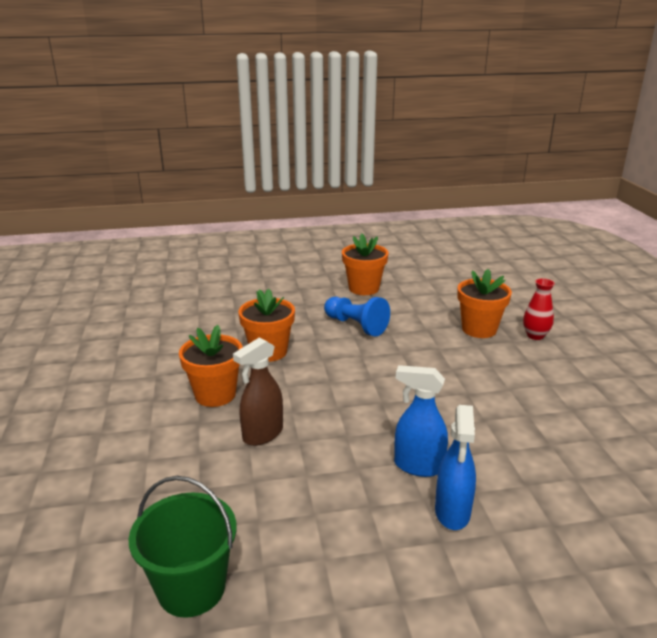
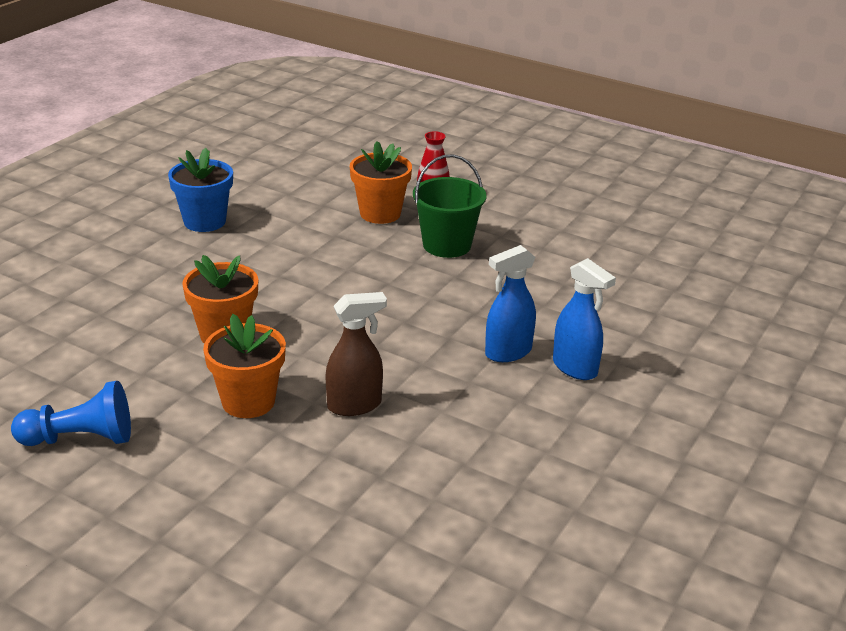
camera: 50 degrees left, 5 degrees up
(191, 588) = (498, 533): green bucket -> green bucket (447, 245)
(262, 434) = (355, 405): brown spray bottle -> brown spray bottle turned 105 degrees counterclockwise
(356, 325) = (265, 264): blue pawn -> blue pawn (80, 439)
(364, 288) = (204, 221): orange flower pot -> blue flower pot

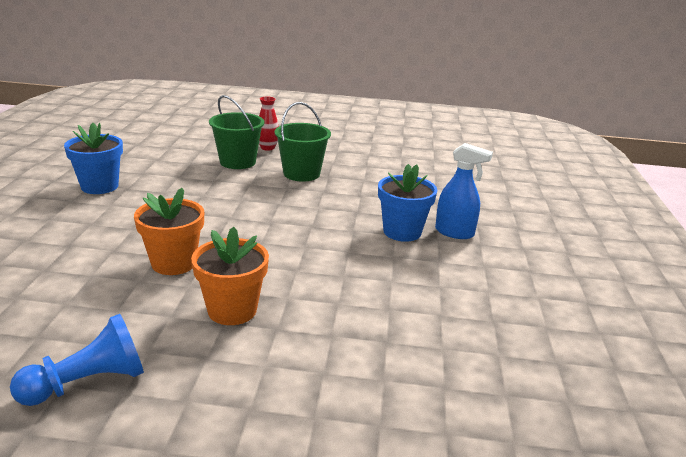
camera: 25 degrees left, 5 degrees down
(355, 405) = (323, 292): brown spray bottle -> none
(380, 213) = (237, 162): orange flower pot -> green bucket
(508, 352) = (402, 232): blue spray bottle -> blue flower pot

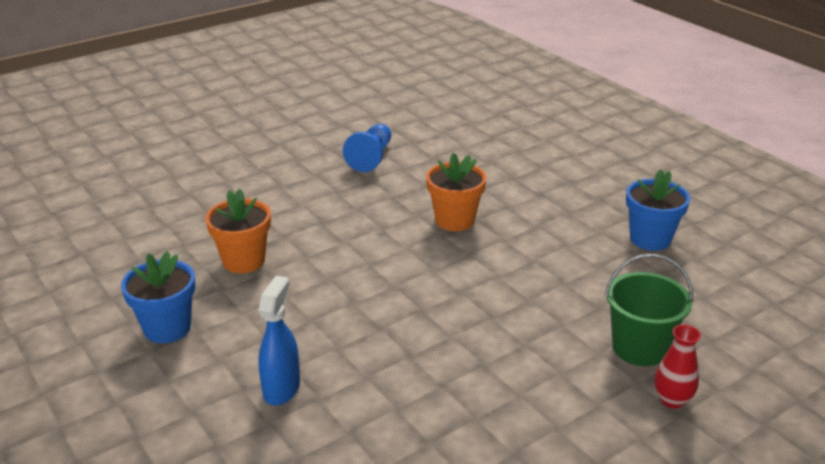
camera: 140 degrees right, 5 degrees up
(232, 310) = (364, 216): orange flower pot -> orange flower pot (244, 261)
(301, 174) = (550, 377): green bucket -> none
(402, 232) = (335, 355): blue flower pot -> blue flower pot (167, 328)
(454, 232) = (282, 388): blue spray bottle -> blue spray bottle turned 120 degrees clockwise

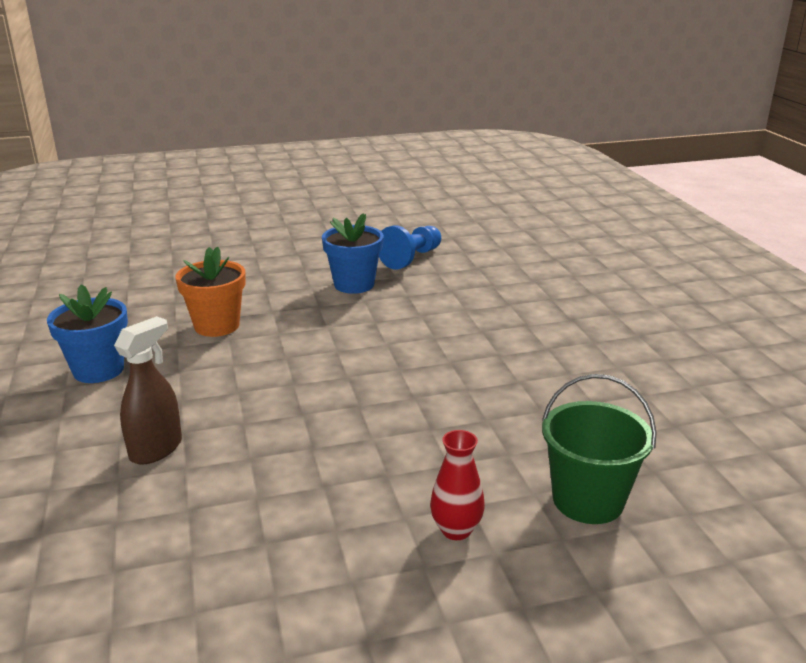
camera: 20 degrees right, 5 degrees down
(282, 388) = (156, 449): blue spray bottle -> brown spray bottle
(454, 220) = (457, 327): orange flower pot -> none
(650, 239) = (676, 385): blue flower pot -> blue flower pot (354, 284)
(672, 400) = (593, 571): red vase -> red vase (456, 530)

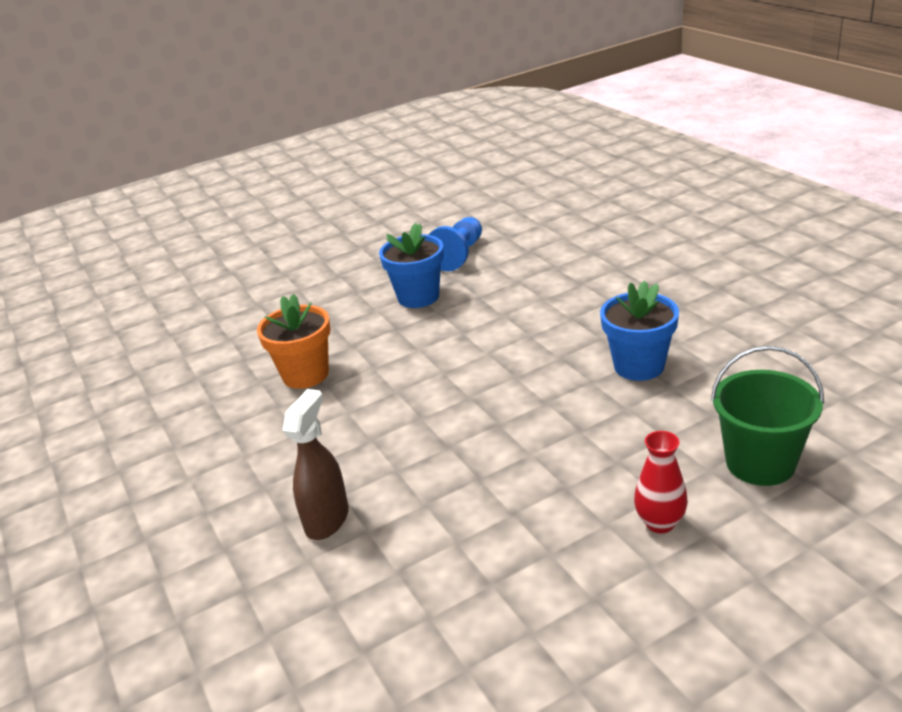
camera: 10 degrees left, 5 degrees up
(98, 370) = (212, 452): blue flower pot -> blue flower pot (639, 366)

